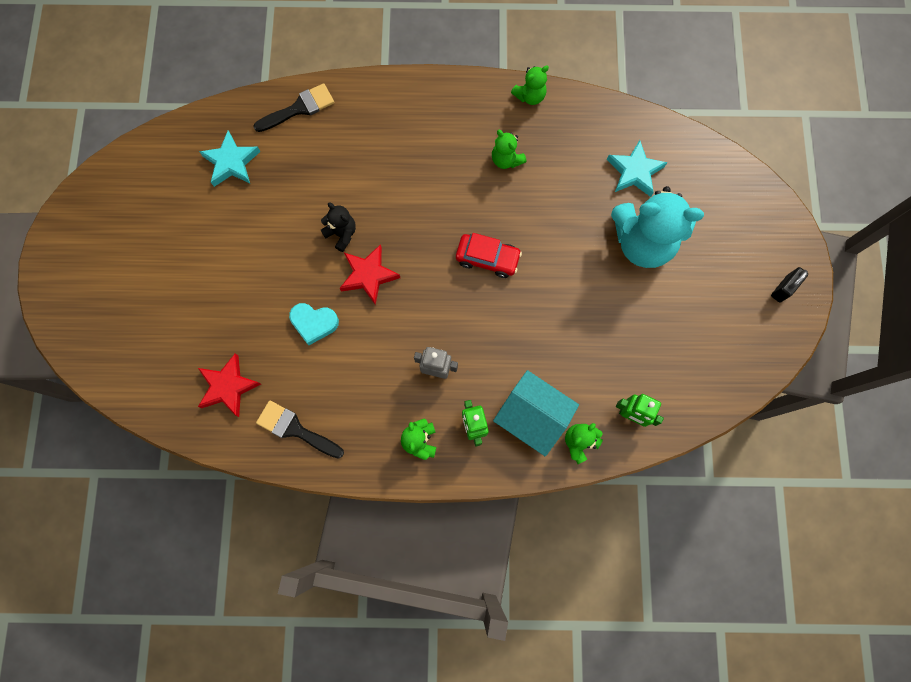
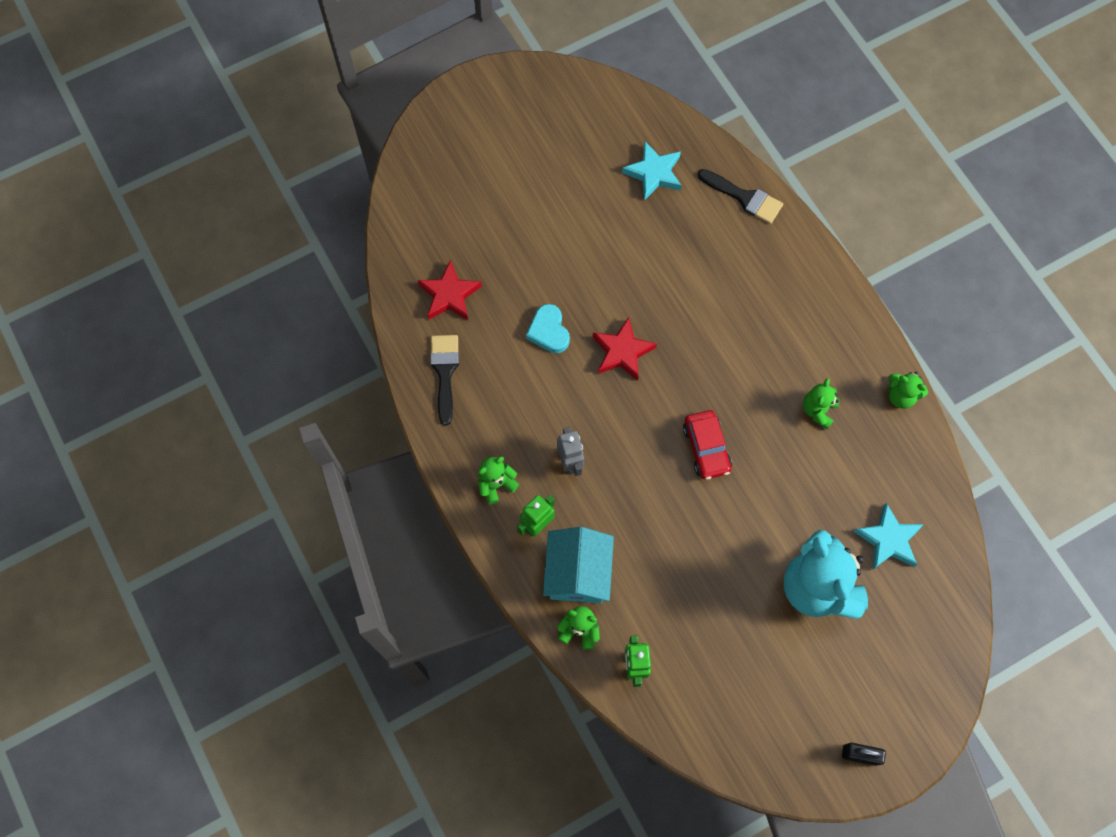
camera: 60 degrees right, 5 degrees down
(341, 234) = (647, 305): black teddy bear -> none

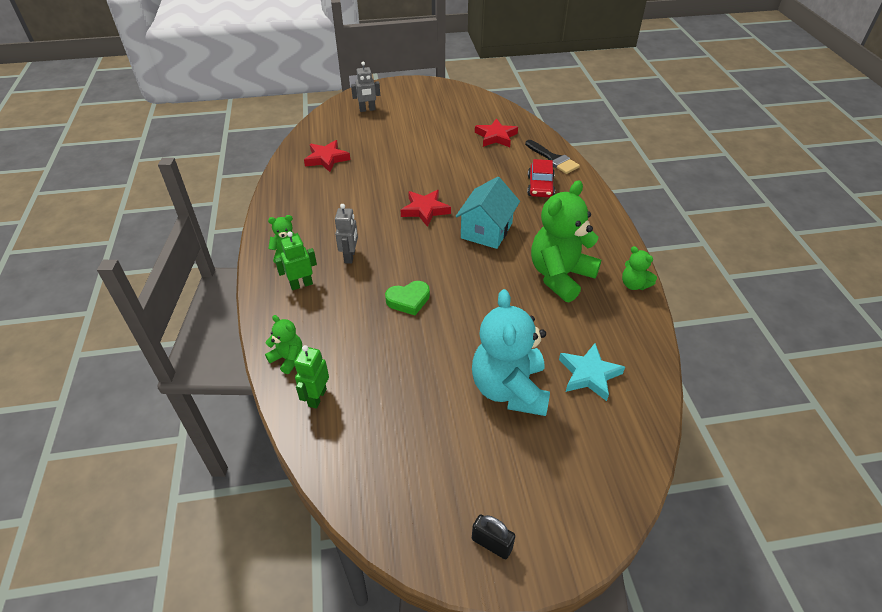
camera: 20 degrees right, 25 degrees down
(445, 372) = (296, 191): black brush -> none
(450, 168) = (367, 110): none -> grey robot
(548, 331) = (380, 189): turquoise heart -> none
(578, 573) = (312, 321): turquoise house -> turquoise house (486, 231)
(654, 173) = (496, 137): turquoise star -> red star
(667, 505) = (408, 300): none -> green heart
(706, 448) = (458, 275): red car -> red car (540, 187)
(818, 410) = (560, 276): green teddy bear -> green teddy bear, size x2.13

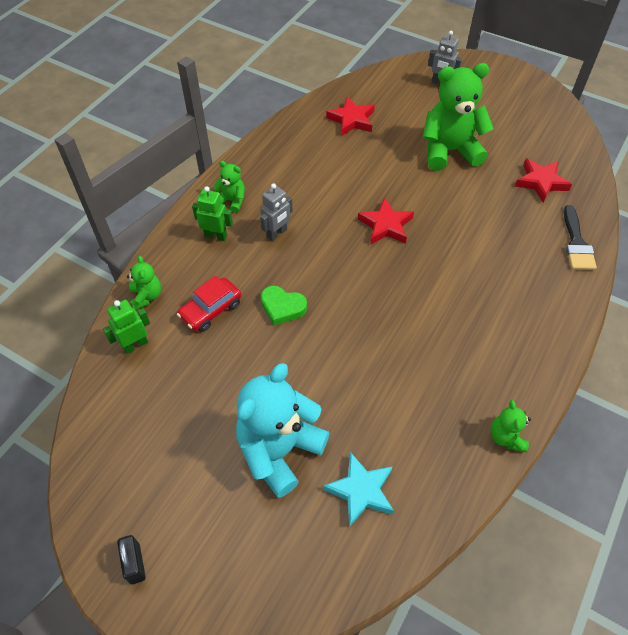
camera: 40 degrees right, 10 degrees up
(486, 231) = (420, 282): turquoise house -> none
(540, 187) = (526, 267): red car -> red car (211, 310)
(560, 276) = (441, 376): green teddy bear -> green teddy bear (449, 151)

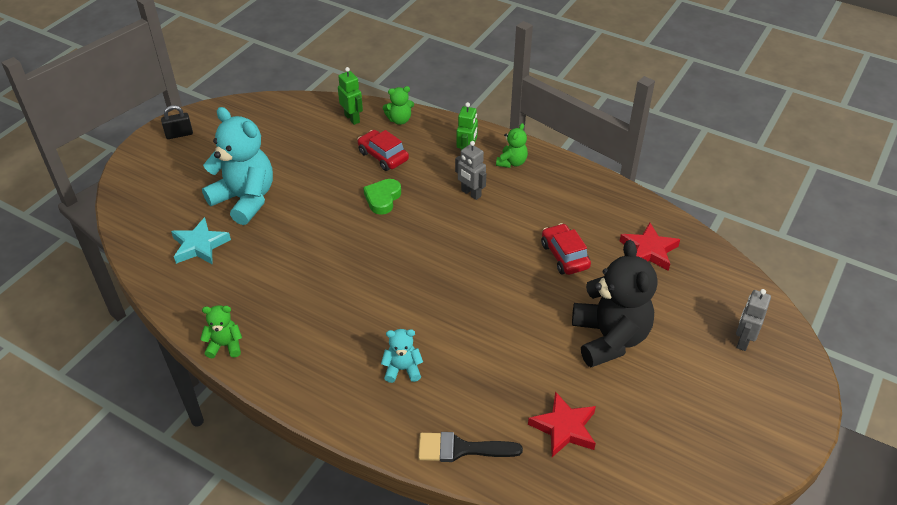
camera: 90 degrees right, 10 degrees down
(360, 171) = (564, 256): none -> red car
(386, 225) = (484, 273): red star -> none
(449, 151) = (609, 338): green teddy bear -> black teddy bear
(506, 283) = (402, 369): none -> turquoise teddy bear

